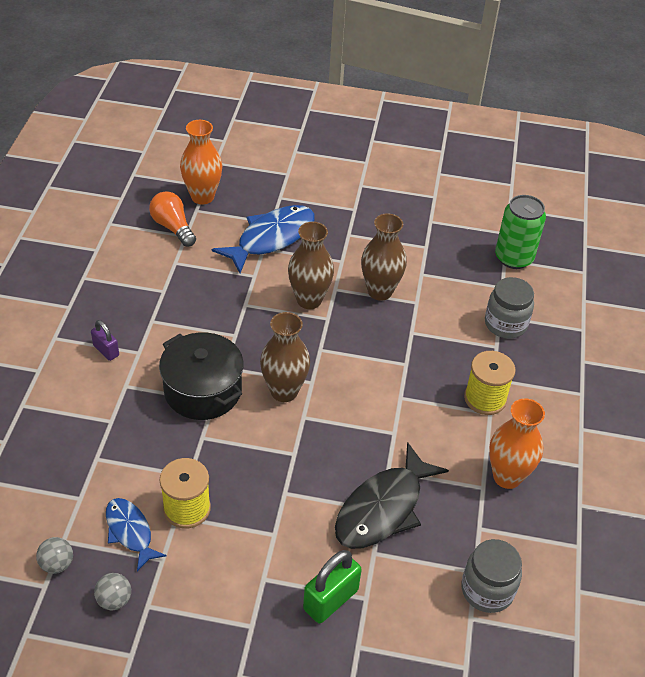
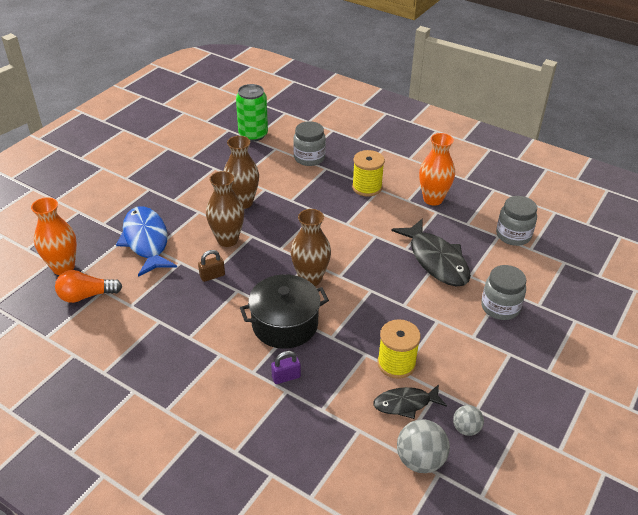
camera: 65 degrees left, 5 degrees down
(57, 564) = (420, 460): grey ball -> grey ball, size x1.65
(106, 350) = (205, 376): purple padlock -> purple padlock (286, 377)
(130, 532) = (405, 404): blue fish -> black fish
(246, 307) = (212, 276): none -> brown padlock
(330, 599) = (500, 307): green padlock -> grey jar

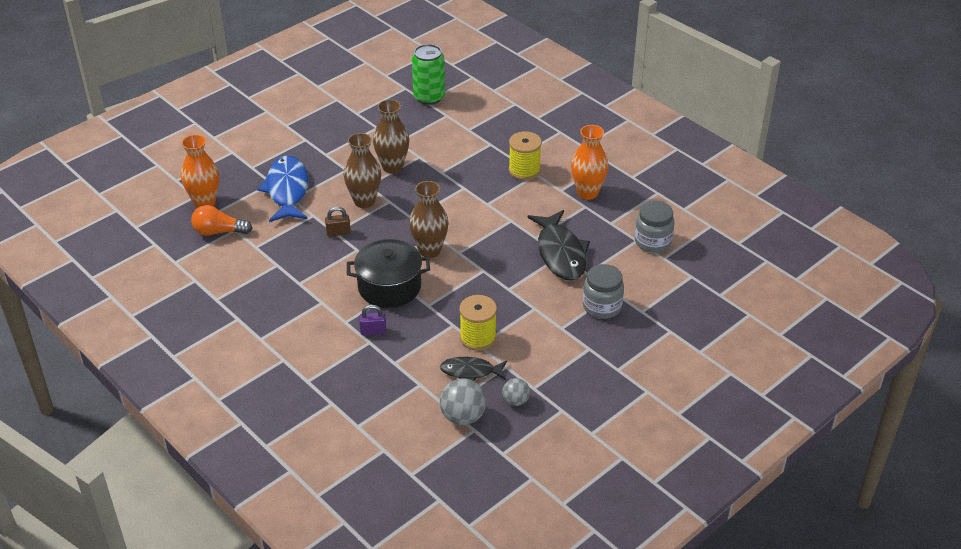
camera: 15 degrees right, 0 degrees up
(309, 158) = (477, 130): grey jar -> none

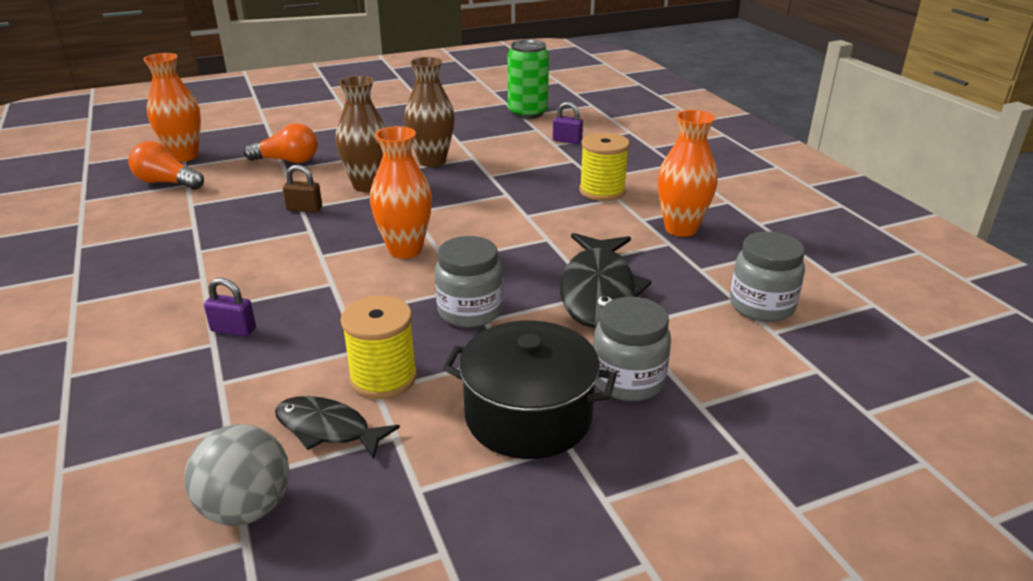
camera: 20 degrees right, 10 degrees down
(287, 190) = (287, 161): blue fish -> orange light bulb
(389, 287) = (311, 280): black pot -> black pot (528, 416)
(429, 250) = (405, 250): brown vase -> orange vase
(475, 124) = (567, 141): none -> purple padlock
(497, 285) = (470, 311): none -> grey jar
(515, 401) = (366, 506): grey ball -> none

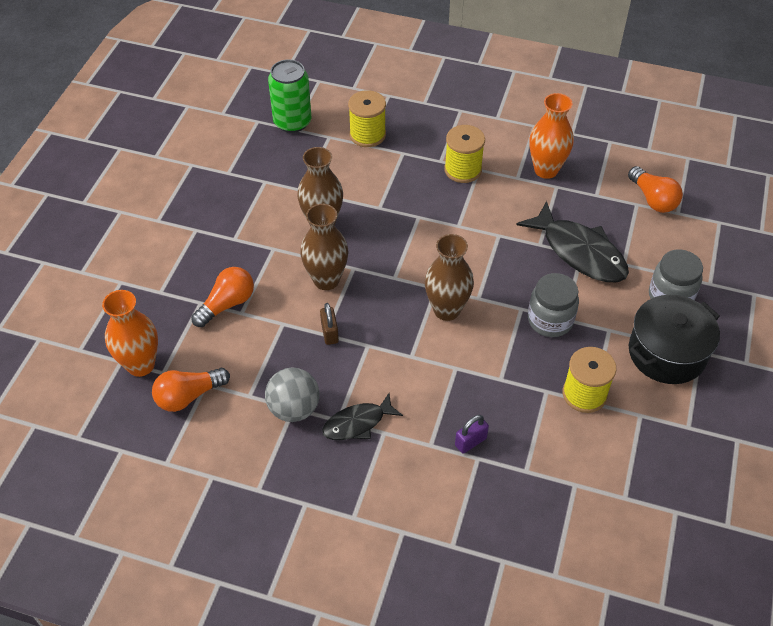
camera: 50 degrees left, 20 degrees up
(247, 508) = (651, 502): grey ball -> grey ball (294, 409)
(304, 209) = (329, 333): brown padlock -> brown padlock turned 60 degrees counterclockwise
(328, 429) = (612, 440): black fish -> black fish (357, 423)
(405, 250) = (446, 310): orange vase -> brown vase
(567, 141) = (367, 135): purple padlock -> yellow spool
(761, 306) = (653, 199): grey jar -> orange light bulb

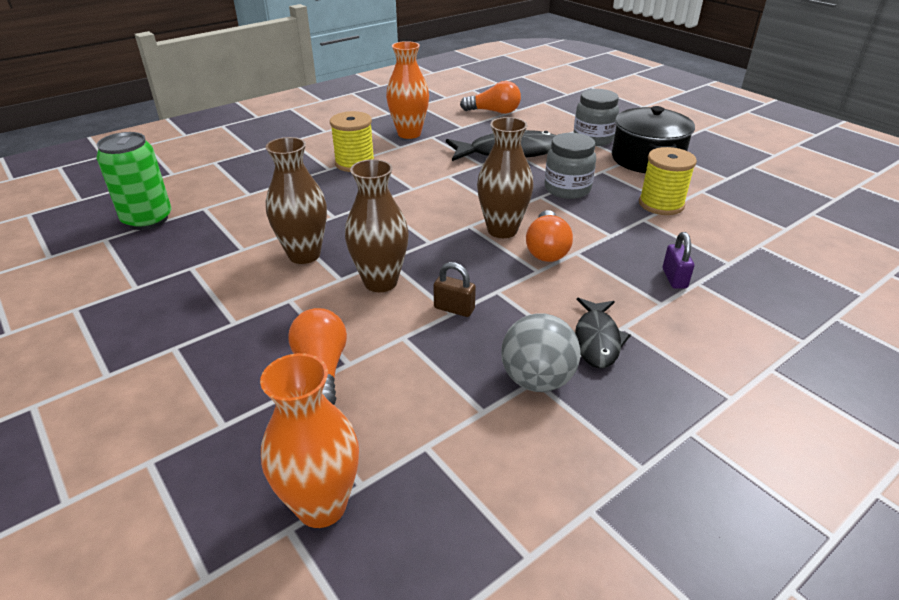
camera: 55 degrees left, 15 degrees down
(188, 396) = (430, 474): orange light bulb -> orange light bulb (546, 249)
(367, 135) = (239, 188): yellow spool -> none

